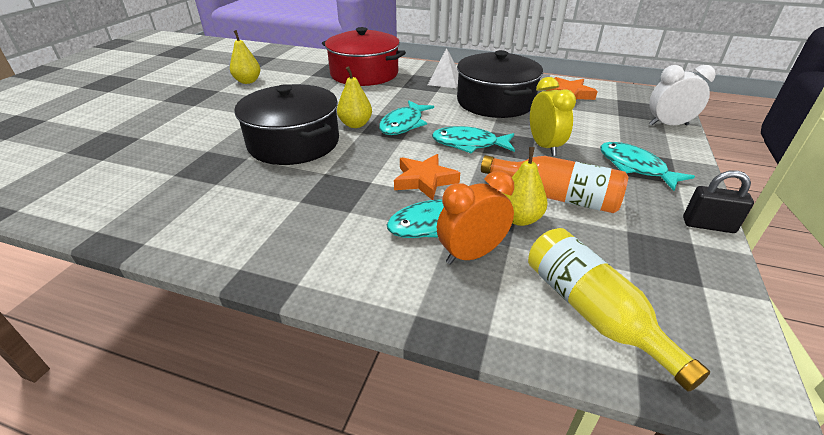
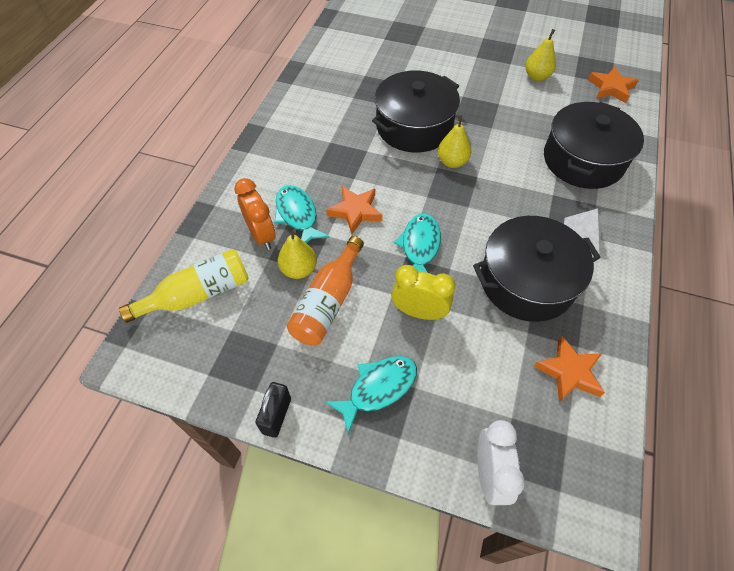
camera: 90 degrees right, 20 degrees up
(281, 58) = (611, 88): none -> orange star
(364, 74) = (583, 160): red pot -> black pot
(403, 124) = (456, 197): turquoise fish -> none
(544, 146) = (419, 312): yellow clock -> yellow clock turned 150 degrees counterclockwise

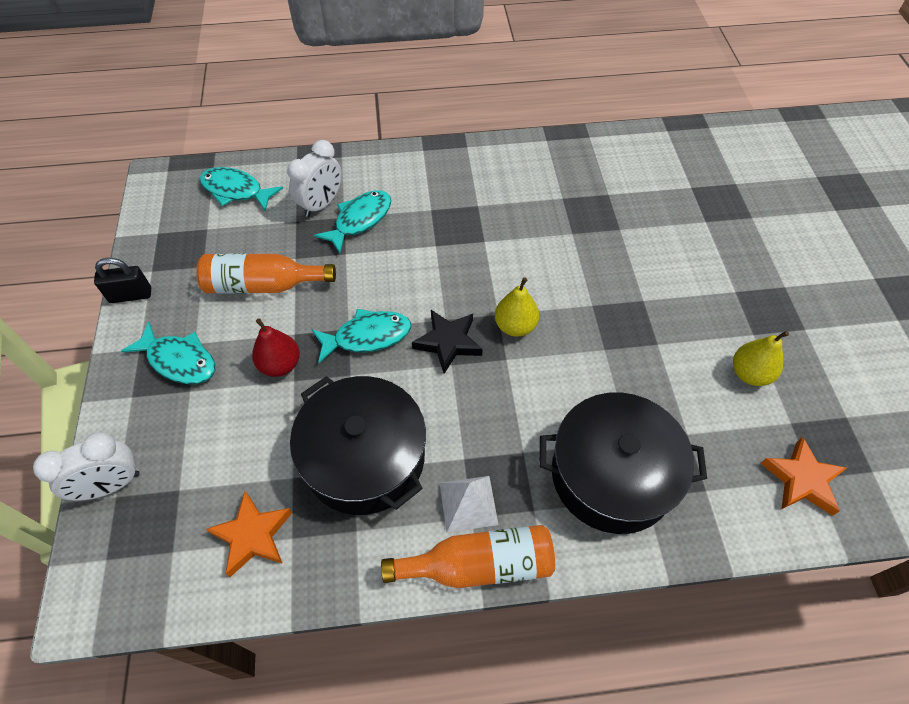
camera: 65 degrees right, 0 degrees up
(198, 294) = (236, 191): yellow bottle -> turquoise fish
(262, 235) = (321, 204): orange clock -> white clock
(299, 269) = (292, 248): yellow pear -> none
(355, 211) = (389, 264): orange star -> none
(414, 126) = (551, 270): black pot -> none
(419, 312) = (280, 364): yellow clock -> red pear
(448, 202) = (448, 342): none -> black star
(626, 245) = (479, 564): none -> orange bottle

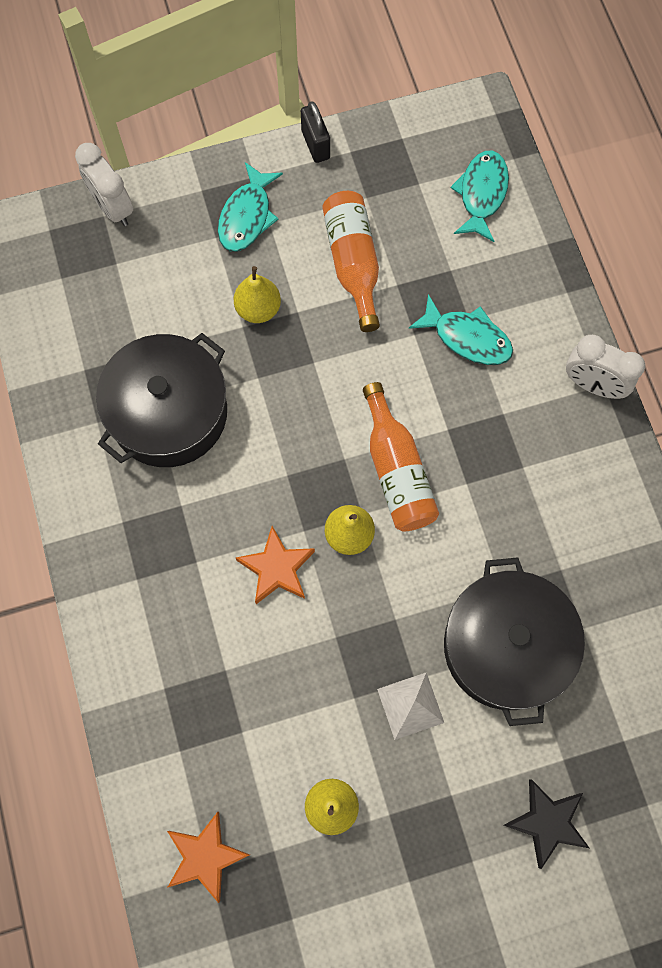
camera: 80 degrees right, 15 degrees up
(253, 535) = (82, 337): orange star -> orange star (276, 568)
(280, 364) = (258, 309): red pear -> yellow pear
(321, 204) = (482, 290): white clock -> white clock (593, 385)
(367, 336) = (307, 384): turquoise fish -> none
(448, 342) = (314, 467): black star -> black star (547, 822)
(468, 503) = (135, 516): white pyramid -> white pyramid (410, 705)
(479, 564) = (78, 535): orange bottle -> orange bottle (397, 471)
(612, 474) = (183, 653): black pot -> black pot (506, 646)

